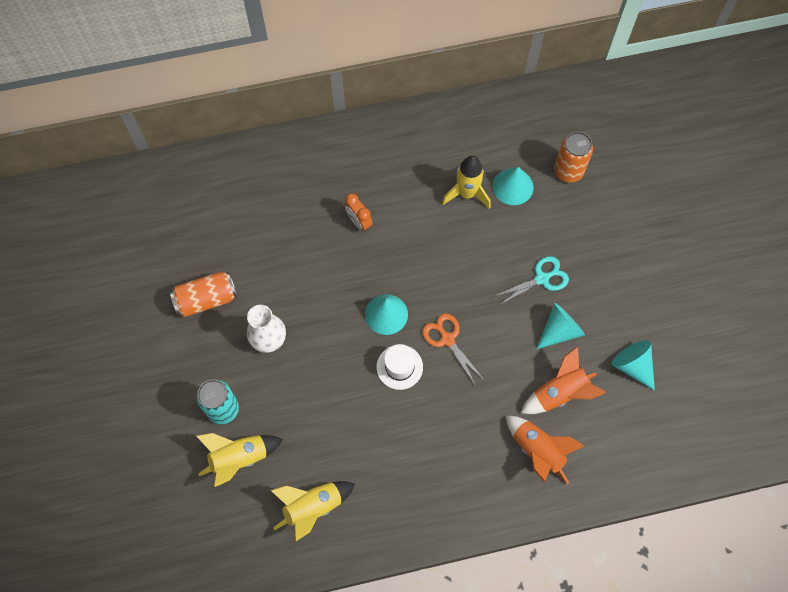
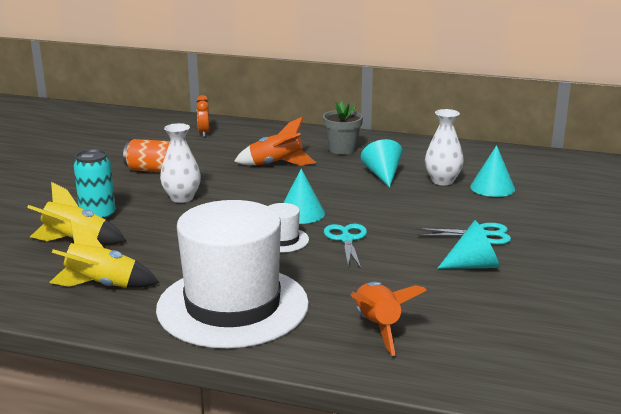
camera: 30 degrees right, 45 degrees down
(345, 170) = (342, 149): none -> grey flower pot
(358, 222) = (327, 170): orange clock -> orange clock (204, 133)
(426, 480) = (232, 306): none -> white hat
(447, 339) = (346, 239): orange scissors -> turquoise scissors
(467, 193) = (442, 181): yellow rocket -> white vase
(560, 393) = (440, 300): orange rocket -> orange rocket (276, 165)
(568, 171) = (558, 193): orange can -> none
(632, 366) = (546, 308): turquoise cone -> turquoise cone (382, 175)

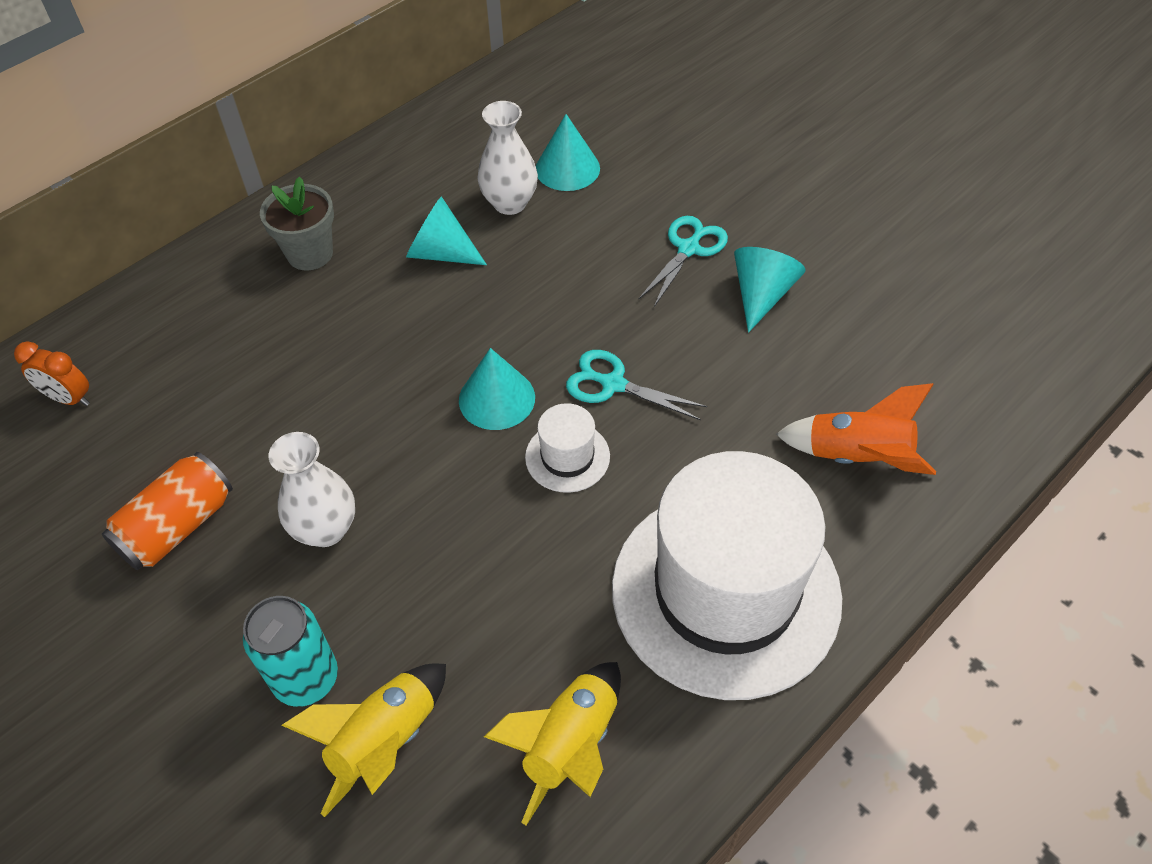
camera: 60 degrees left, 30 degrees up
(276, 165) = (298, 355): orange rocket -> none

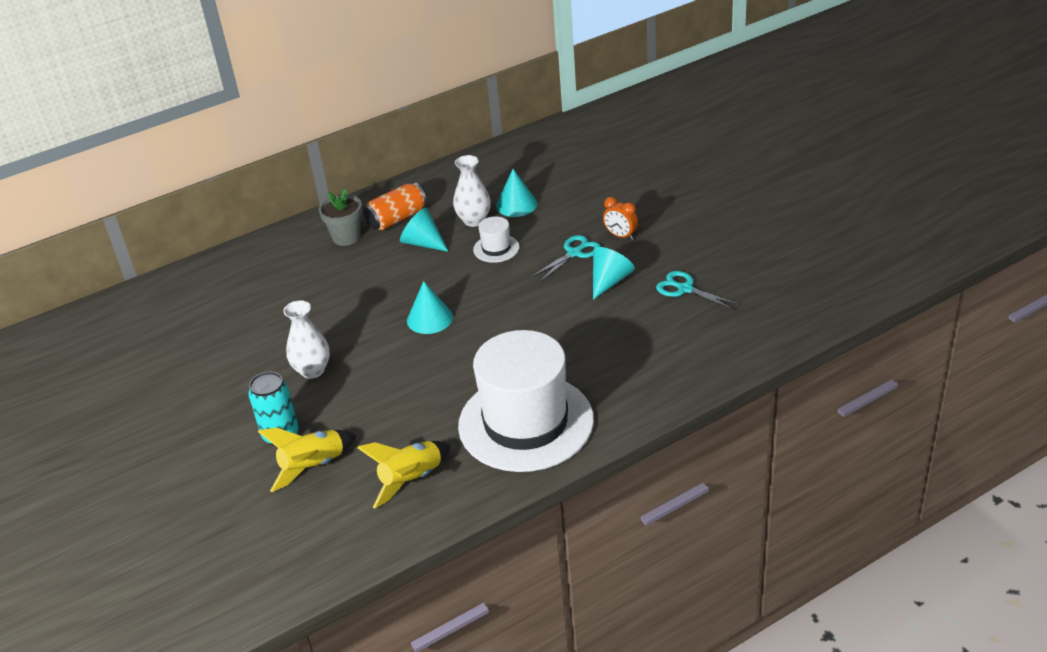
camera: 15 degrees right, 15 degrees down
(69, 398) = (192, 296): orange clock -> orange clock (620, 236)
(178, 526) = (233, 361): orange can -> orange can (397, 219)
(567, 457) = (460, 350): white hat -> white hat (496, 248)
(613, 384) = (500, 318): turquoise scissors -> turquoise scissors (685, 289)
(857, 457) = (631, 368): orange rocket -> none

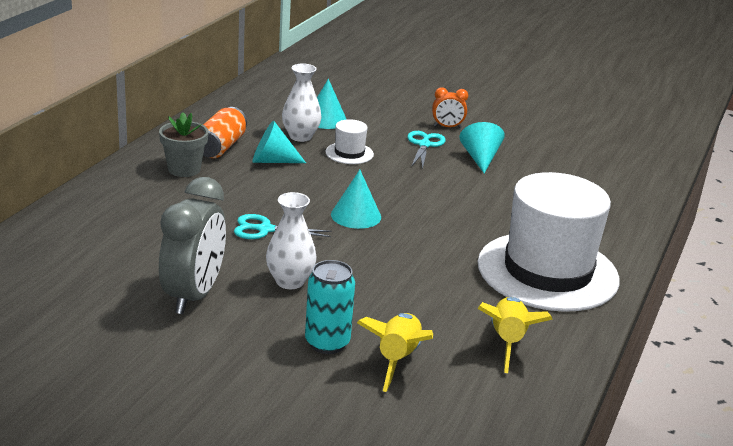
camera: 40 degrees left, 10 degrees down
(235, 363) = (193, 295): none -> grey clock
(685, 289) = (547, 153): turquoise scissors -> turquoise scissors (265, 229)

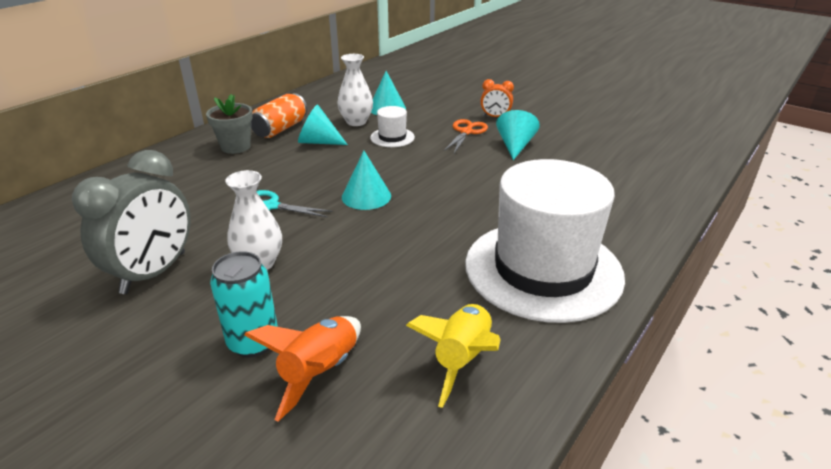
camera: 15 degrees right, 5 degrees up
(397, 359) = (320, 372): yellow rocket -> orange rocket
(424, 145) = (466, 132): turquoise scissors -> orange scissors

